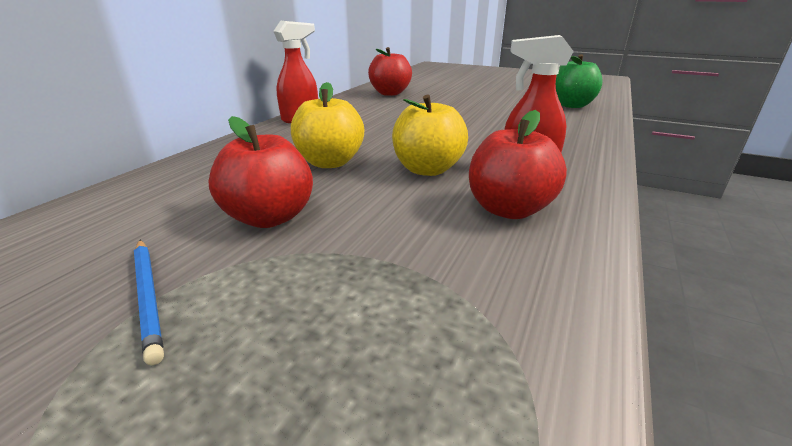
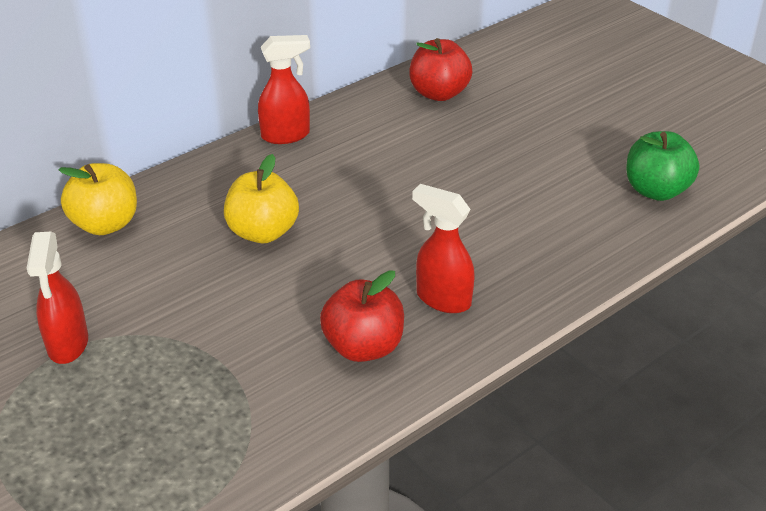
camera: 25 degrees right, 10 degrees up
(148, 297) = (68, 345): blue pencil -> red spray bottle
(269, 217) = (171, 294): red apple -> none
(427, 169) = (344, 271): yellow apple -> yellow apple (105, 224)

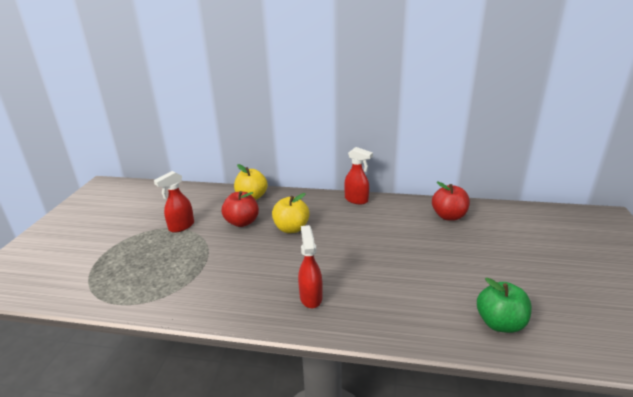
camera: 50 degrees right, 10 degrees down
(363, 347) = (252, 292): red apple -> red apple (242, 222)

